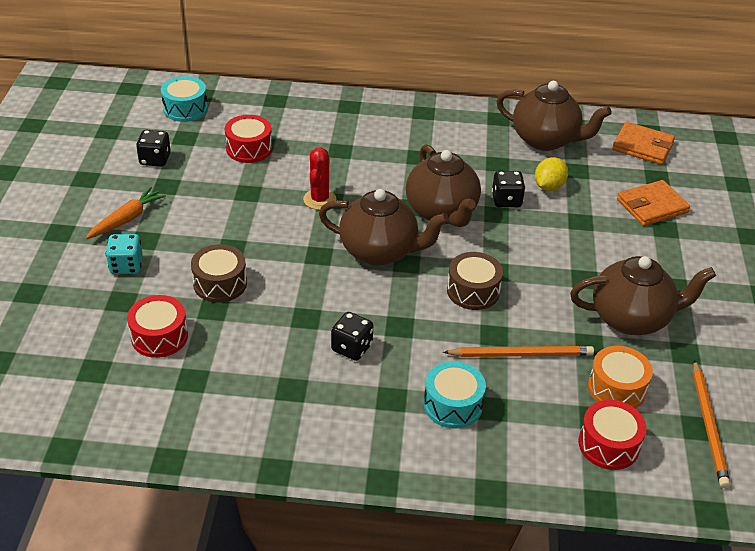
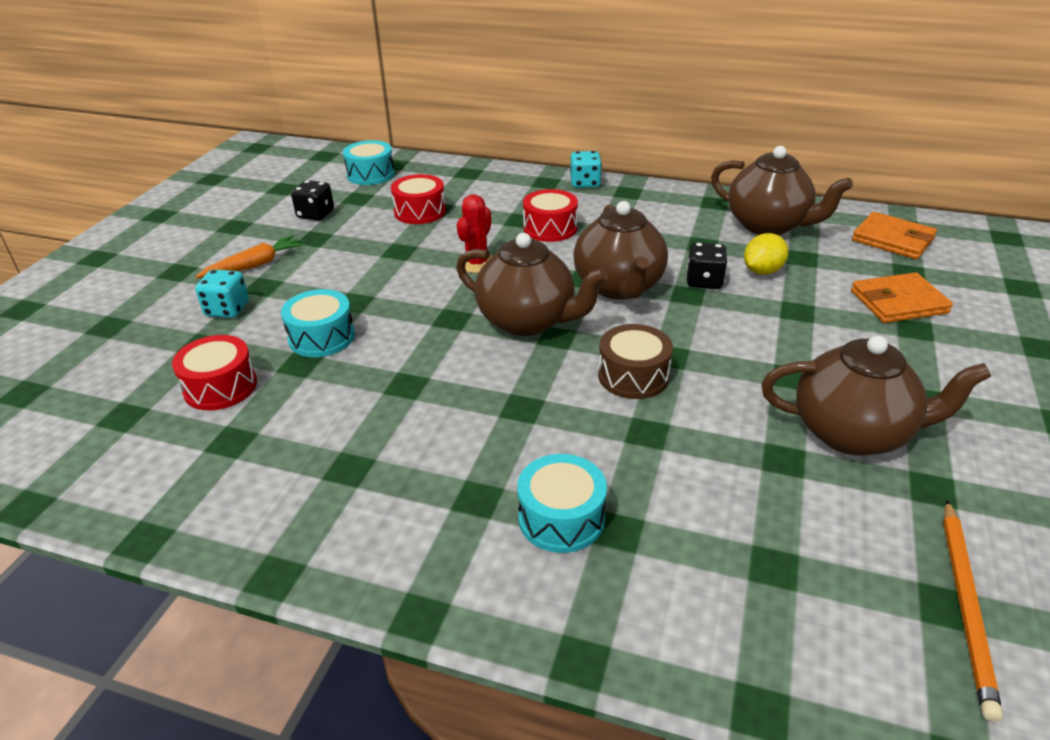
camera: 15 degrees right, 5 degrees down
(220, 283) = (321, 337): brown drum -> turquoise drum
(352, 348) = (449, 426): black dice -> none
(384, 105) = (585, 183): none -> turquoise dice
(521, 354) = (680, 462): orange pencil -> none
(608, 445) = (790, 612): red drum -> red drum (550, 228)
(616, 388) = (816, 527): orange drum -> none

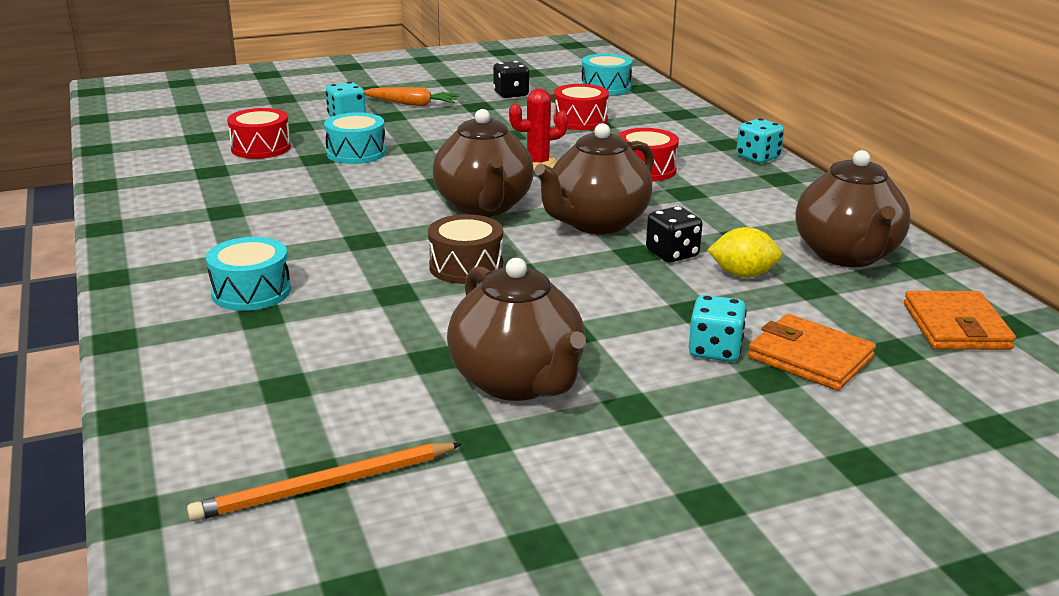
camera: 50 degrees right, 10 degrees down
(864, 330) = (715, 350): none -> turquoise dice

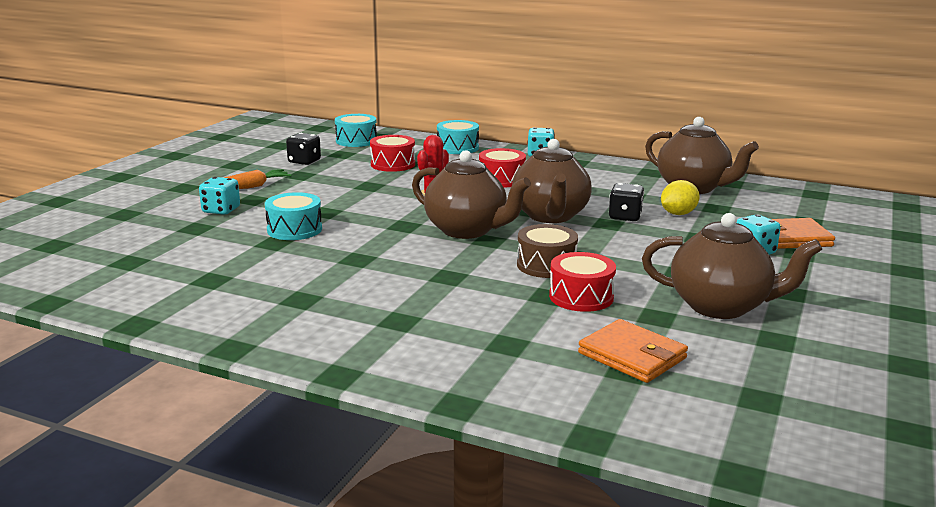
camera: 45 degrees left, 5 degrees down
(251, 292) = (463, 335): turquoise drum -> turquoise drum (457, 148)
(261, 148) = (208, 251): red drum -> red drum (581, 297)
(325, 486) = (776, 400): orange pencil -> none
(955, 326) = (801, 202): orange wallet -> orange wallet (632, 356)

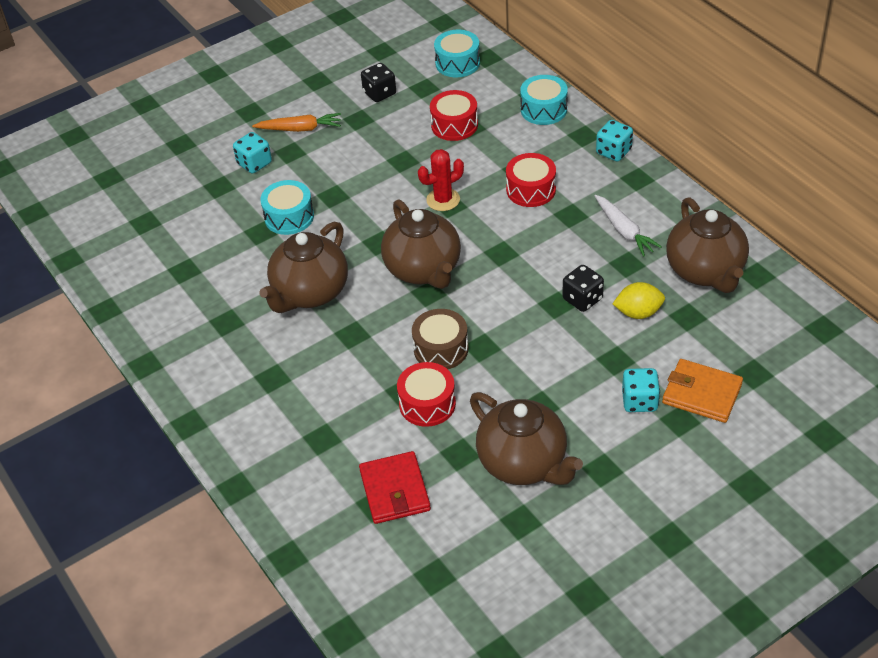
camera: 35 degrees right, 25 degrees up
(550, 216) = (516, 273): brown teapot -> brown teapot (310, 293)
(604, 183) = (624, 231): none -> white carrot
(632, 356) = (394, 490): orange wallet -> red wallet

